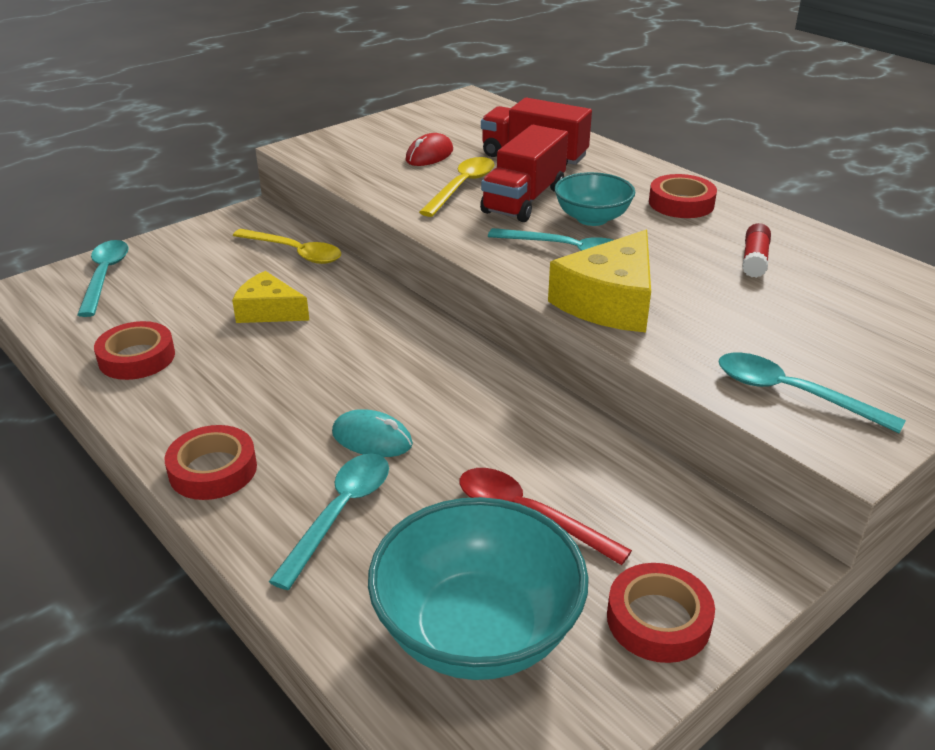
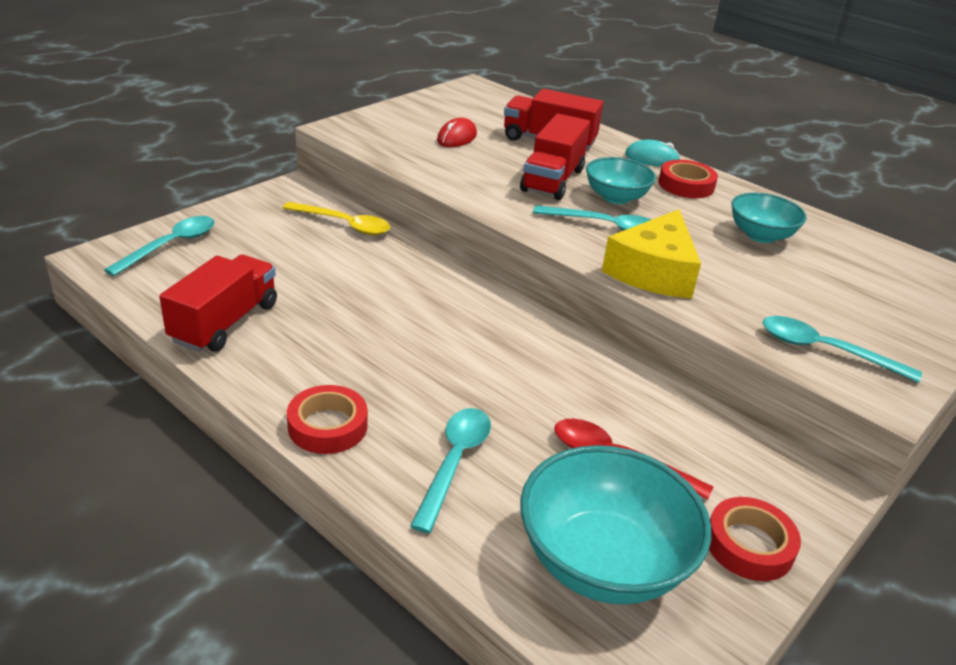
camera: 10 degrees left, 0 degrees up
(105, 276) = (171, 245): turquoise spoon -> turquoise spoon turned 45 degrees clockwise
(137, 357) = (225, 323): red tape -> red truck
(268, 311) = (336, 279): yellow cheese -> none
(372, 439) = (463, 394): turquoise mouse -> turquoise mouse (652, 159)
(462, 187) = (495, 167): yellow spoon -> none
(754, 260) = (760, 235): red glue stick -> turquoise bowl

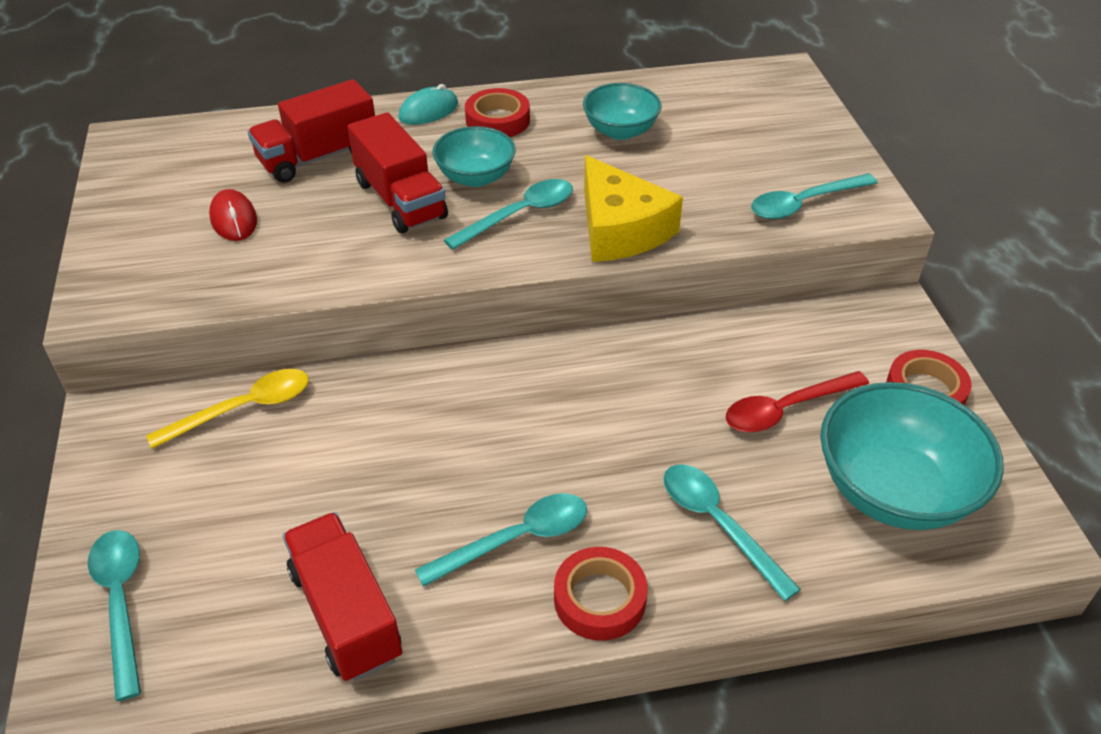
camera: 50 degrees left, 10 degrees up
(345, 367) = (516, 539): none -> turquoise spoon

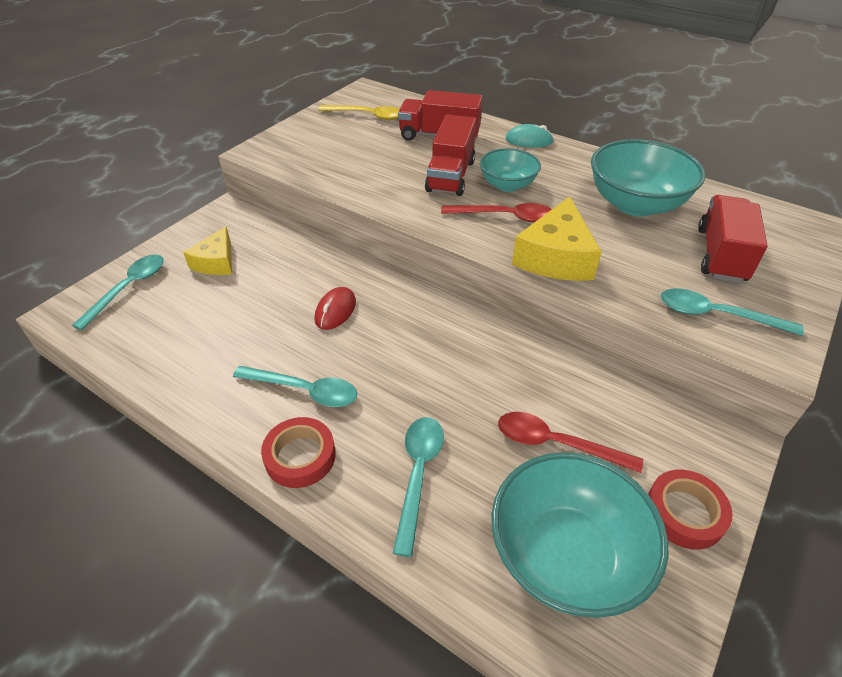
camera: 45 degrees right, 0 degrees up
(197, 487) = (216, 262): none -> yellow cheese
(234, 219) = (360, 145): red mouse -> red mouse (335, 311)
(243, 409) = (278, 241): yellow spoon -> yellow spoon (367, 116)
(345, 614) = (190, 362): red truck -> red truck (721, 255)
(497, 120) = (563, 163): red tape -> none
(519, 215) = (505, 217): turquoise spoon -> red spoon
(620, 131) = (635, 204): turquoise bowl -> turquoise bowl, size x1.69

